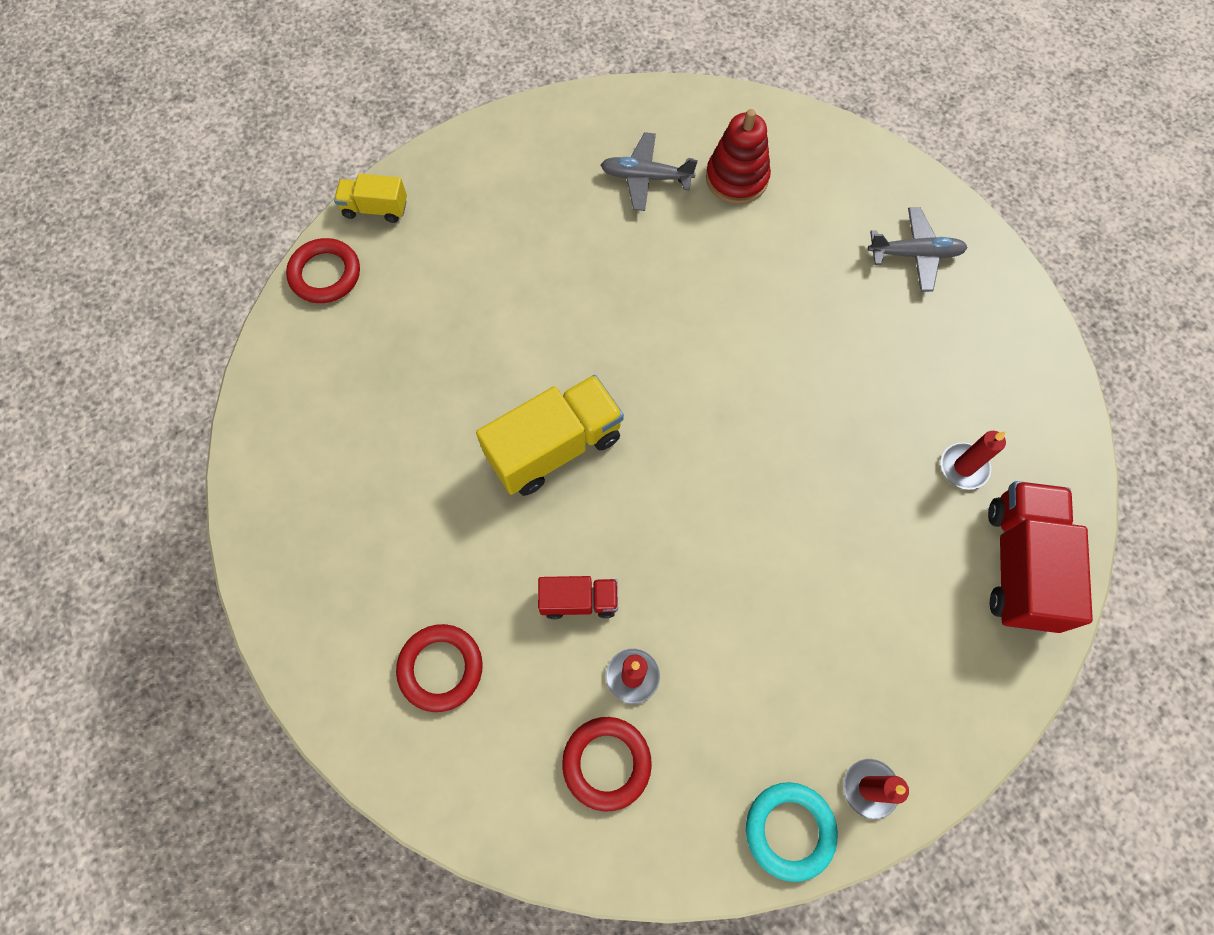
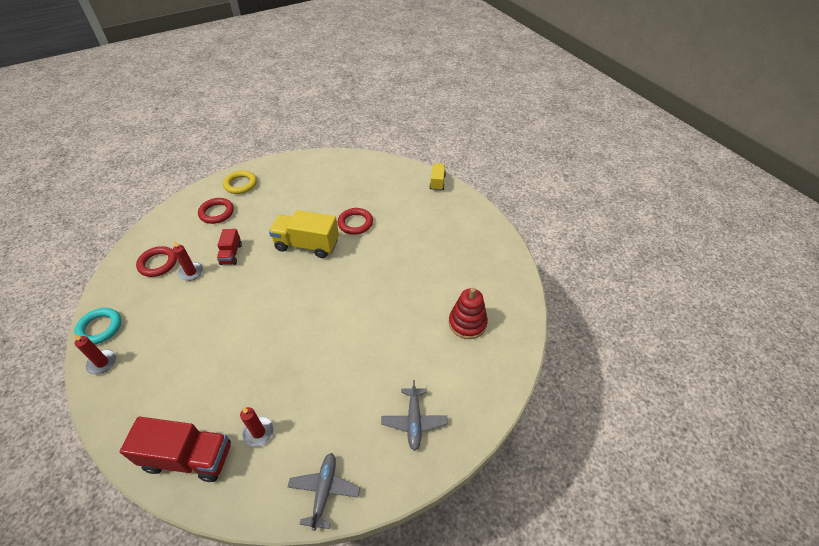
camera: 90 degrees right, 20 degrees down
(325, 274) = (402, 170): red ring -> red ring (355, 223)
(336, 633) = (240, 184): none -> yellow ring
(554, 447) = (307, 245): yellow truck -> yellow truck turned 135 degrees clockwise
(646, 177) = (464, 280): grey plane -> grey plane (324, 491)

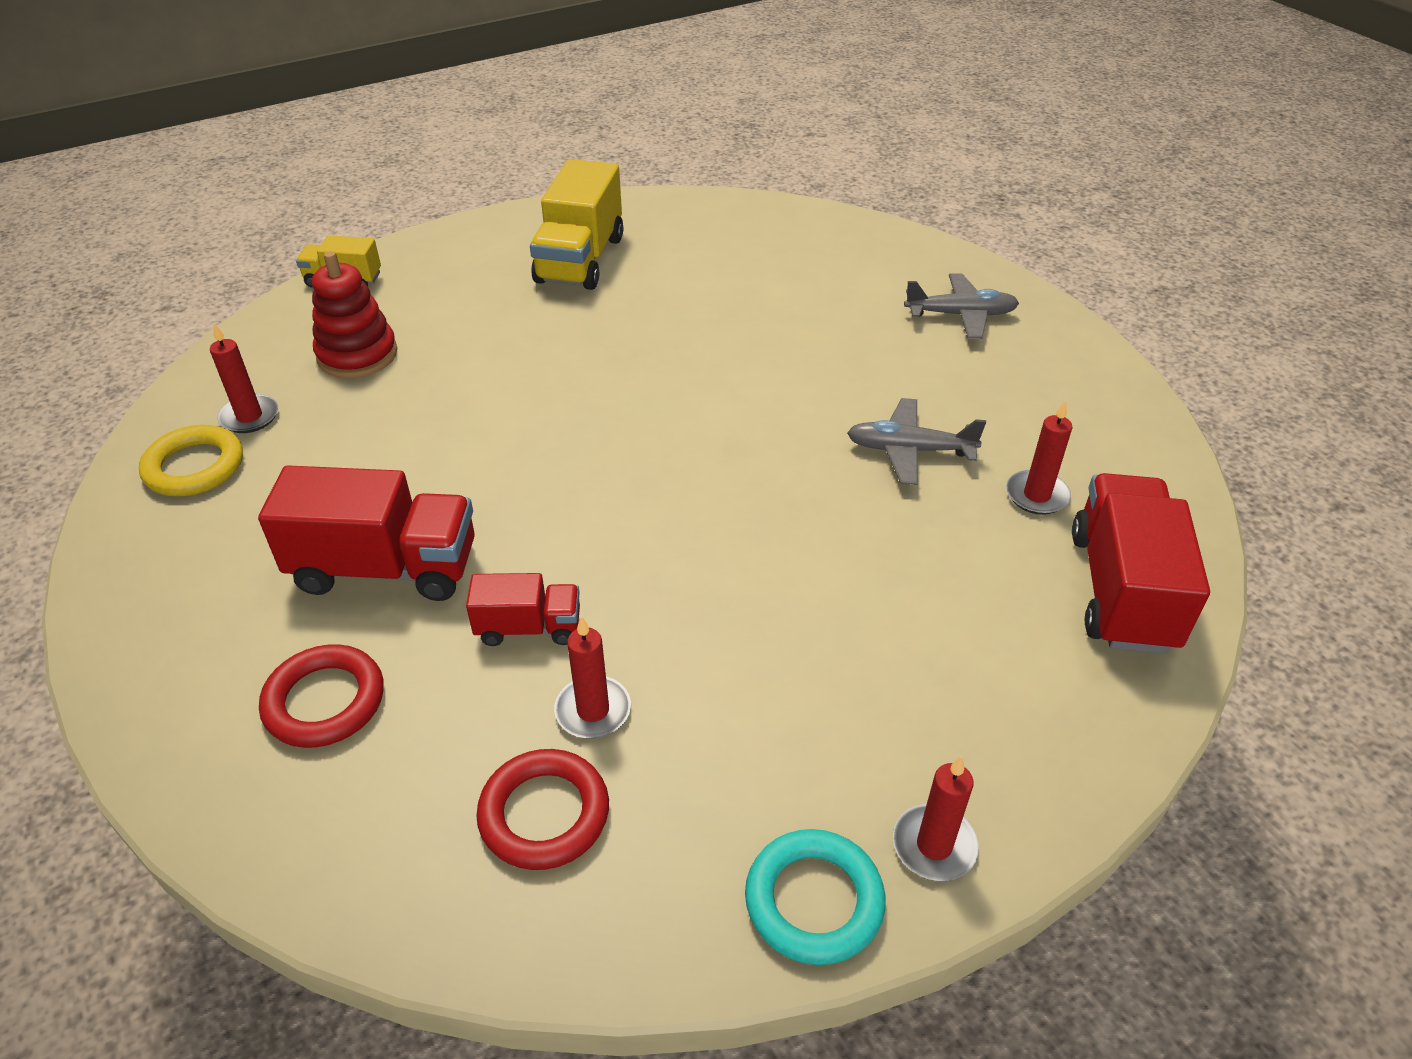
camera: 90 degrees left, 5 degrees down
(240, 184) = (190, 662): yellow ring -> yellow ring (194, 467)
(268, 217) = (385, 568): none -> red truck
(307, 245) = (518, 476): yellow truck -> yellow truck (580, 260)
(324, 491) = (1111, 403): grey plane -> grey plane (909, 450)
(350, 174) = (249, 417): none -> red candle
(355, 223) = (455, 399): red ring -> none
(467, 323) = (756, 258): red stacking toy -> red stacking toy (357, 355)

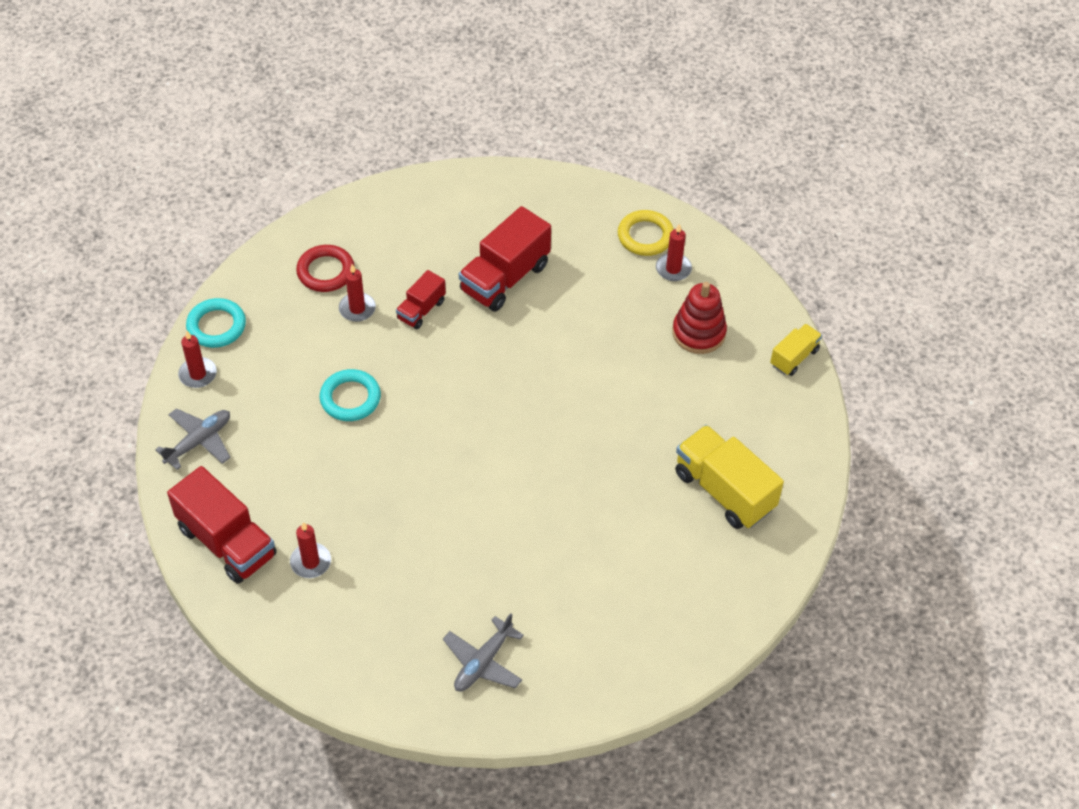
camera: 125 degrees right, 10 degrees up
(324, 701) = (443, 231): red ring -> none
(769, 609) = (350, 398): none -> turquoise ring
(909, 450) = (393, 532): grey plane -> grey plane (199, 441)

